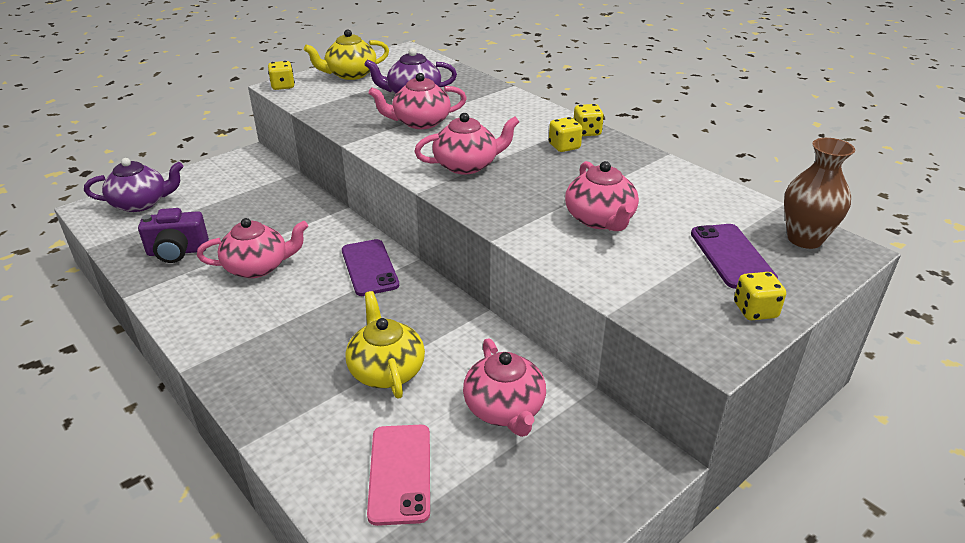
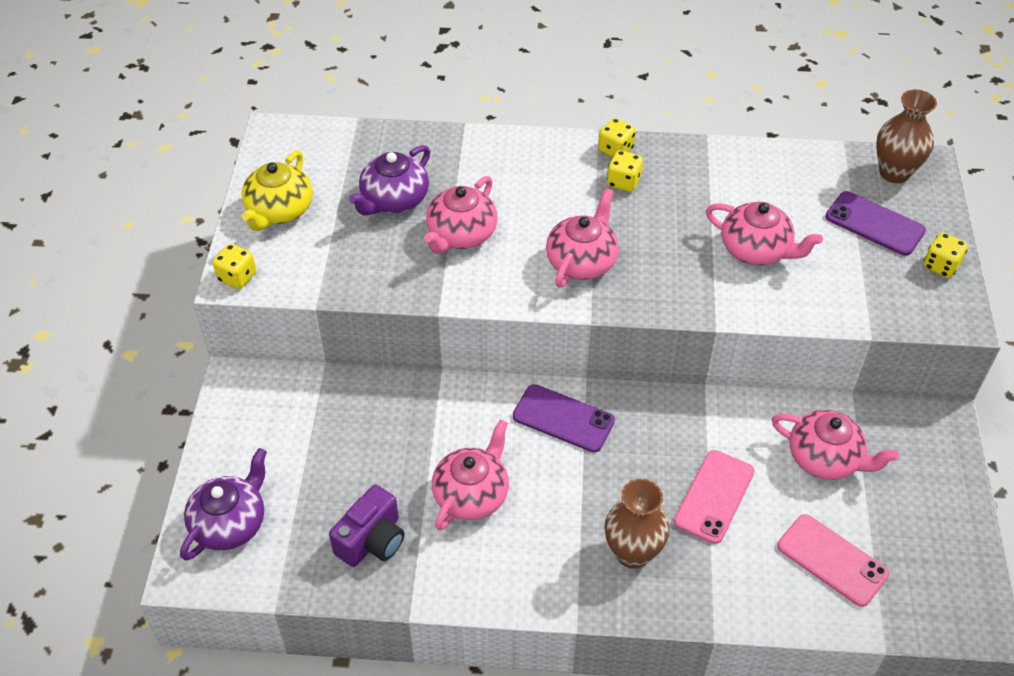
camera: 45 degrees left, 15 degrees up
(283, 359) = (632, 553): none -> brown vase
(386, 370) = (714, 496): yellow teapot -> pink phone

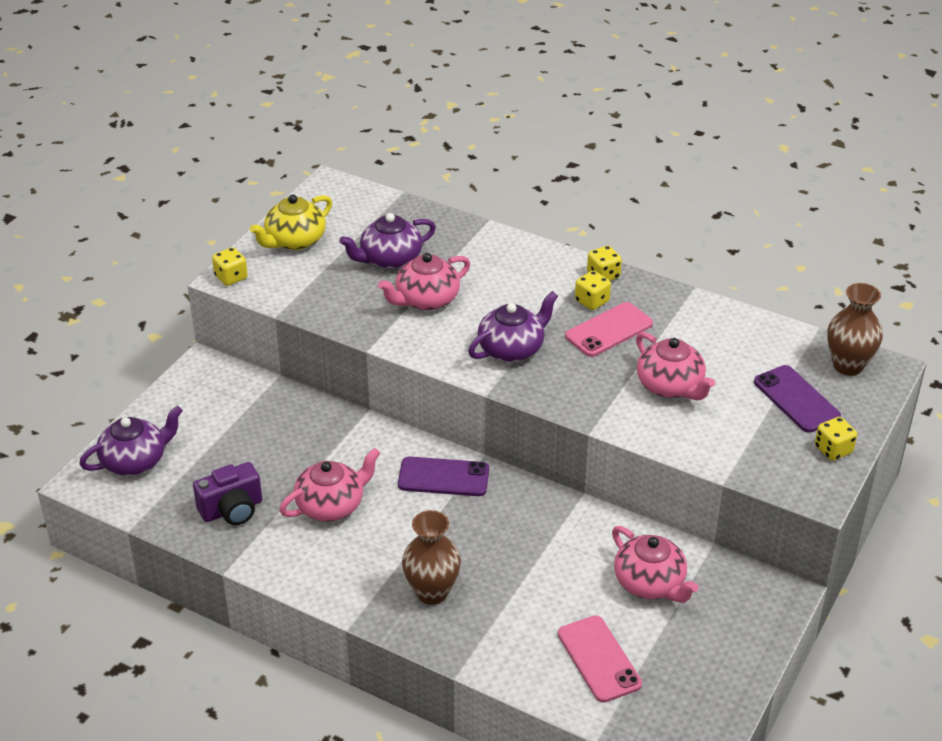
camera: 25 degrees right, 10 degrees down
(563, 418) = (443, 477): purple phone -> purple phone turned 45 degrees counterclockwise
(582, 261) = (512, 349): pink teapot -> purple teapot
(714, 496) = (530, 577): pink phone -> pink phone (609, 330)

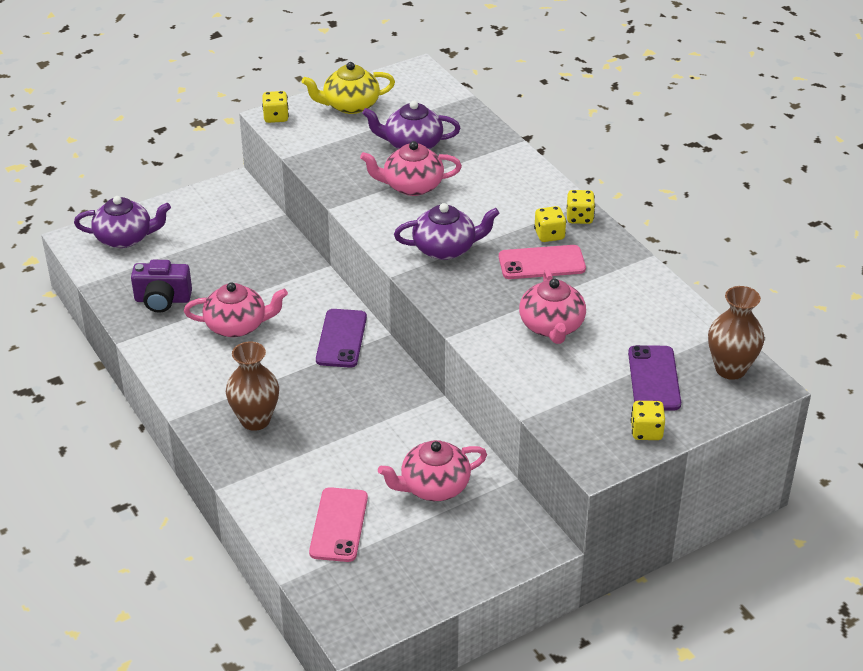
camera: 30 degrees right, 0 degrees up
(443, 477) = (341, 338): purple phone -> purple phone turned 60 degrees clockwise
(650, 583) = (433, 486): pink teapot -> pink teapot turned 75 degrees clockwise

